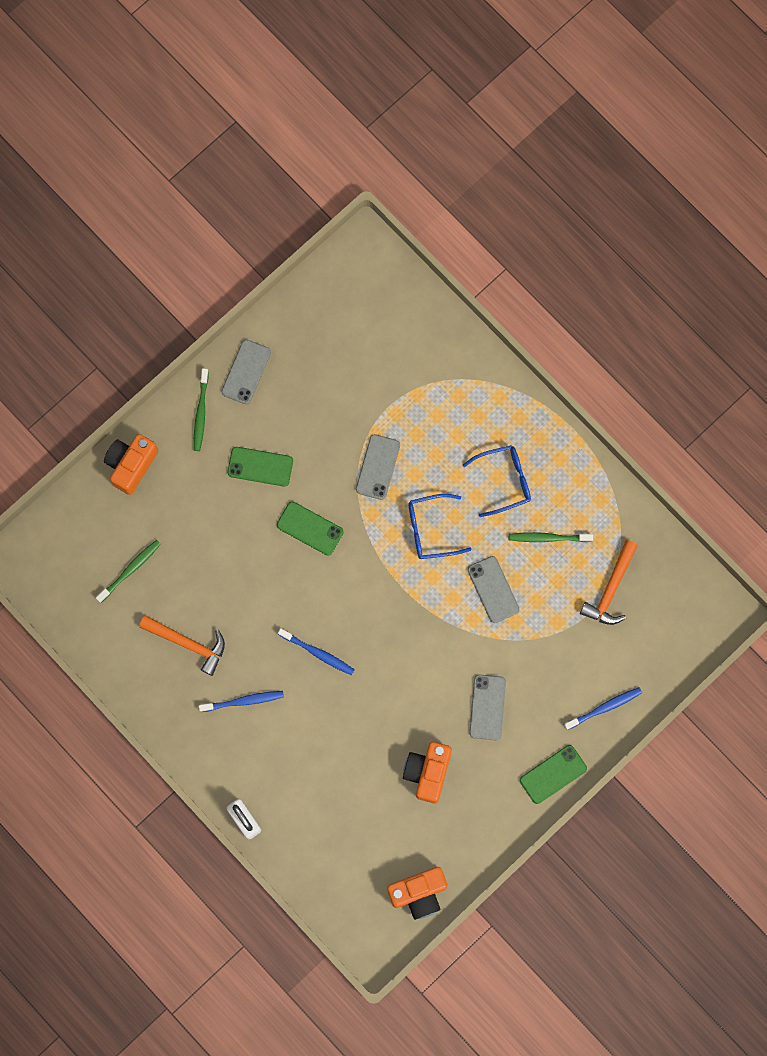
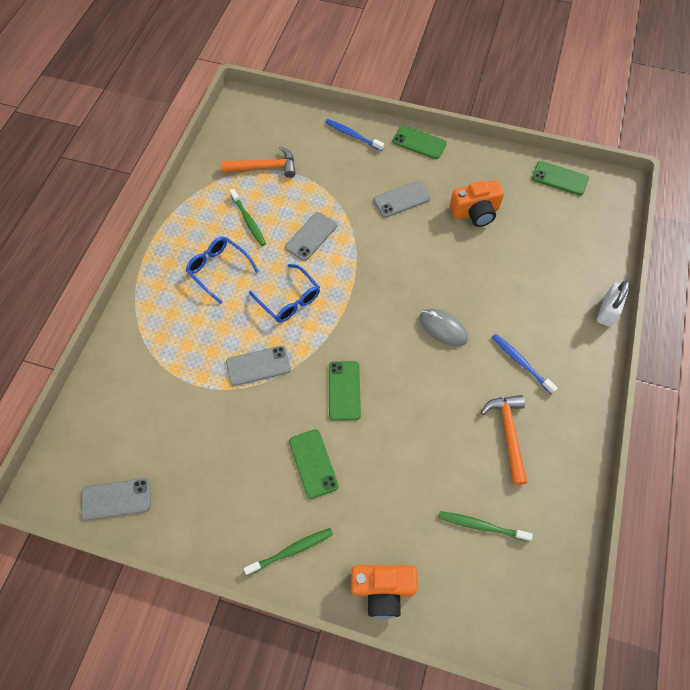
camera: 120 degrees left, 15 degrees down
(246, 372) = (227, 530): grey phone -> grey phone (116, 499)
(318, 653) = (443, 328): blue toothbrush -> grey mouse
(419, 893) = (559, 178): orange camera -> green phone

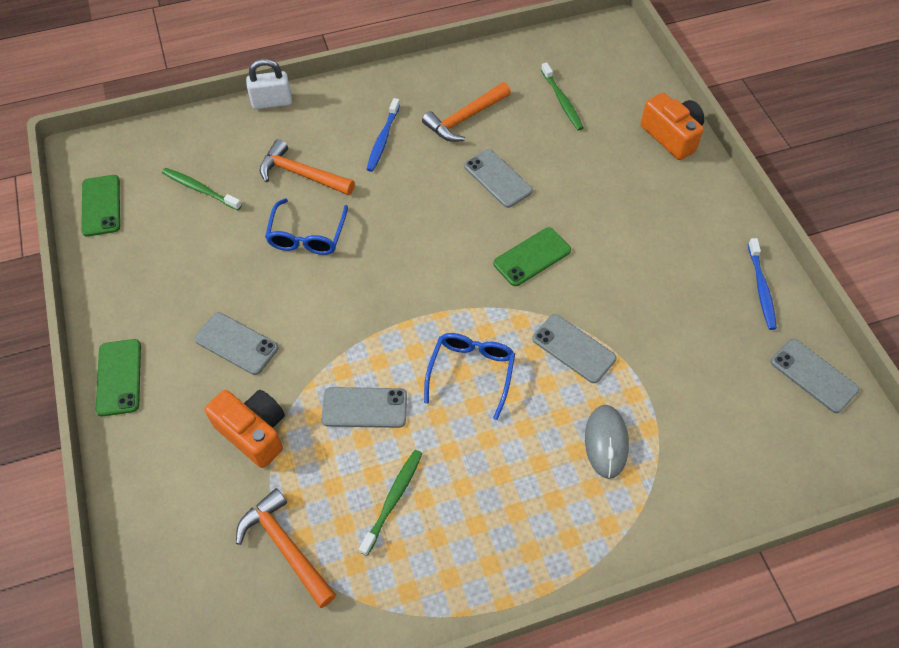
camera: 125 degrees left, 5 degrees down
(218, 269) = (492, 480): blue glasses -> blue glasses (307, 236)
(292, 550) = (707, 209): green toothbrush -> green toothbrush (199, 189)
(313, 463) = (624, 239): green phone -> none
(352, 135) = (150, 468): blue toothbrush -> blue toothbrush (761, 289)
(429, 416) = (498, 178): none -> grey phone
(443, 328) = (393, 214): grey mouse -> grey mouse (606, 442)
(475, 212) = (209, 260): orange camera -> orange camera (253, 432)
(518, 294) = (301, 174): none -> orange hammer

